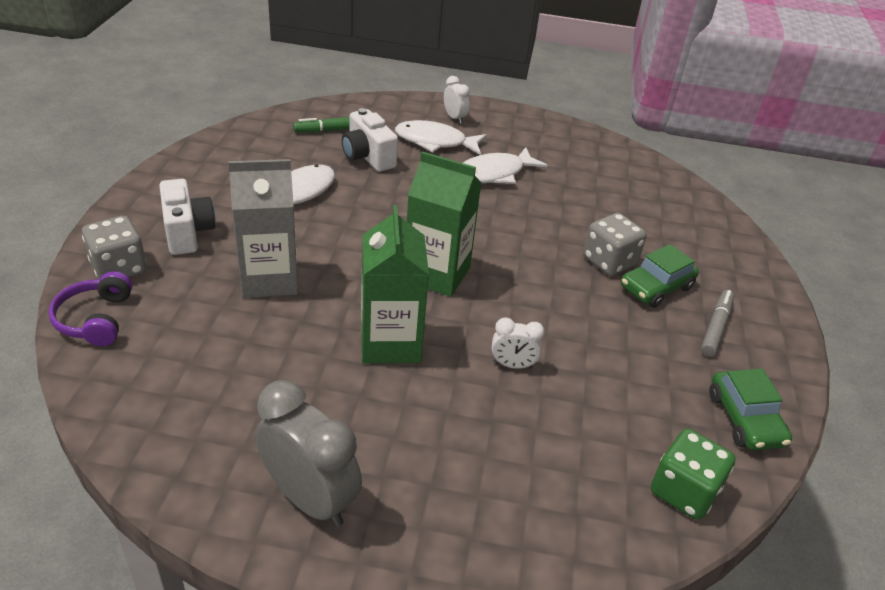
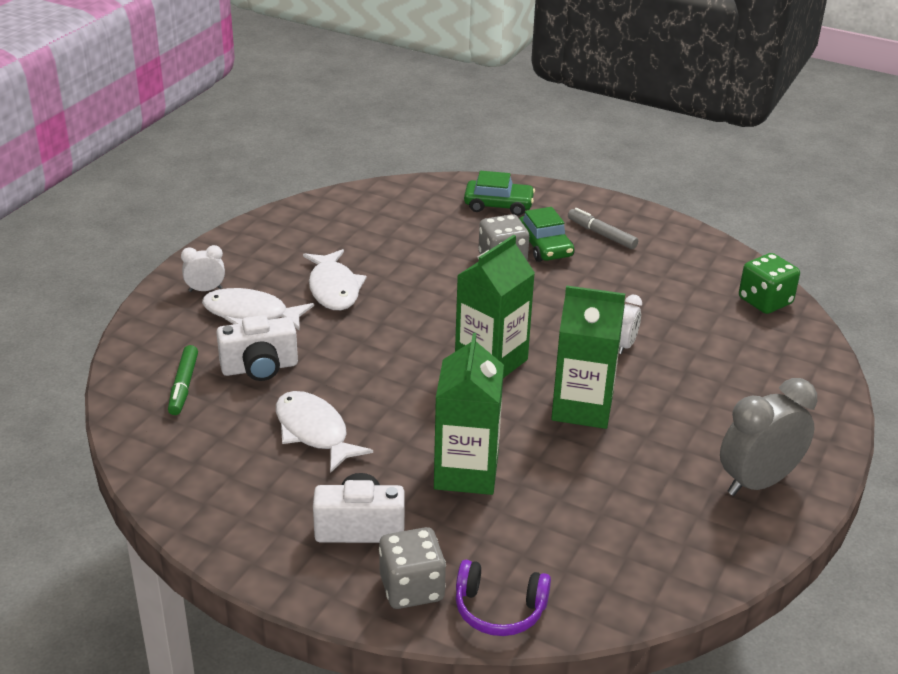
camera: 70 degrees left, 5 degrees down
(269, 279) = (466, 472): grey carton -> green carton
(435, 142) = (251, 314): white fish -> white fish turned 75 degrees clockwise
(745, 419) = (701, 254): green car -> green car (498, 205)

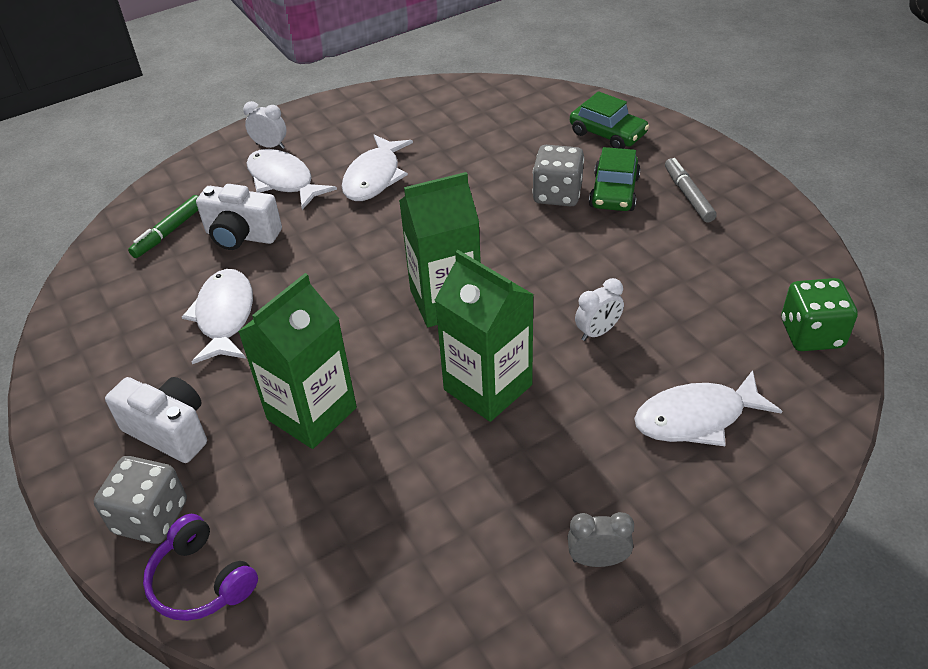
camera: 35 degrees right, 10 degrees up
(740, 376) = (696, 418): none -> white fish
(757, 482) = (598, 560): grey clock -> grey clock, size x0.51

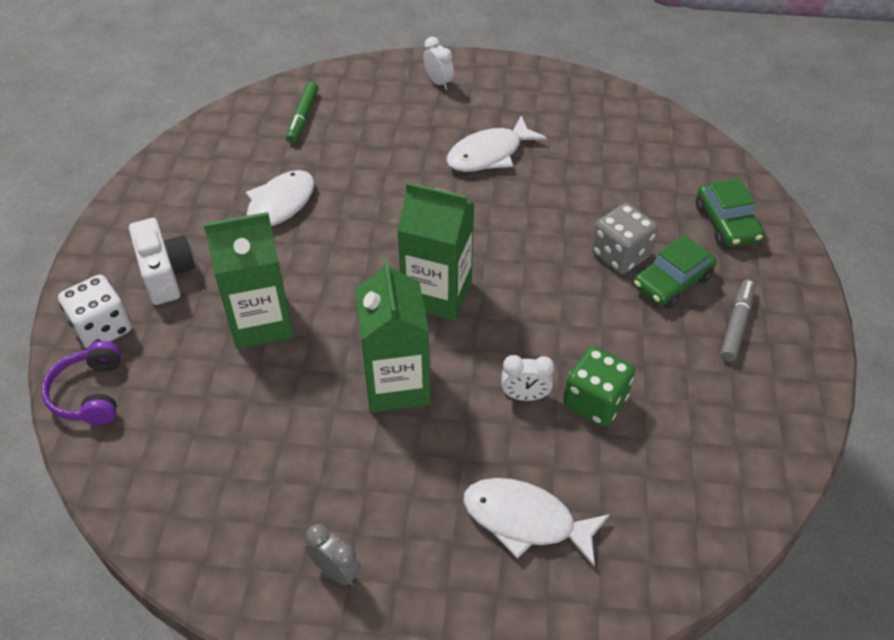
camera: 35 degrees right, 5 degrees up
(151, 517) = (102, 328): grey dice -> white dice
(169, 232) = (303, 117): green marker -> green marker turned 60 degrees counterclockwise
(241, 236) = (347, 149): white camera -> none
(283, 181) = (419, 119): white fish -> none
(811, 334) = (705, 520): green dice -> green dice (595, 401)

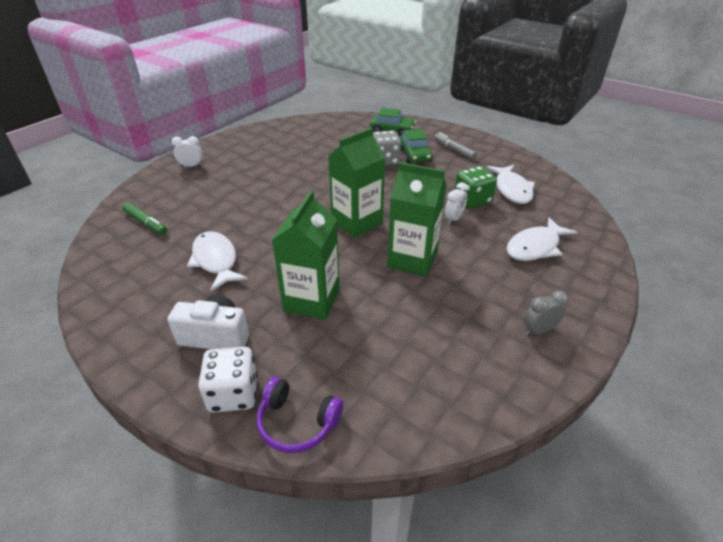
camera: 60 degrees left, 10 degrees down
(489, 154) = (271, 170): white fish -> white fish (512, 189)

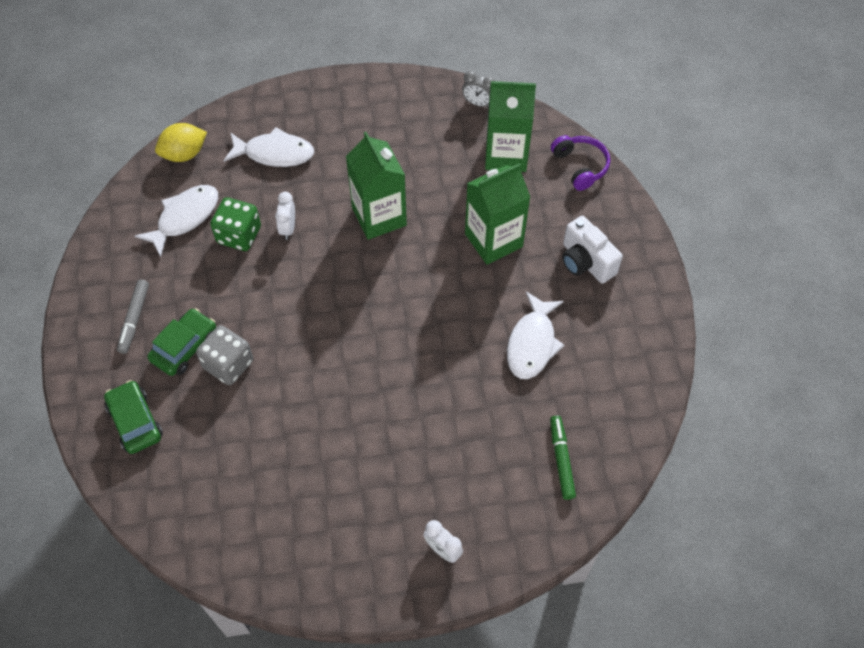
camera: 135 degrees left, 20 degrees up
(233, 393) = (603, 210): white dice -> none
(357, 222) = (371, 293): green carton -> green carton (506, 155)
(453, 219) = (288, 228): white clock -> white clock turned 75 degrees counterclockwise
(538, 330) = (378, 106): grey clock -> grey clock (478, 103)
(575, 212) = (184, 154): none -> yellow lemon

